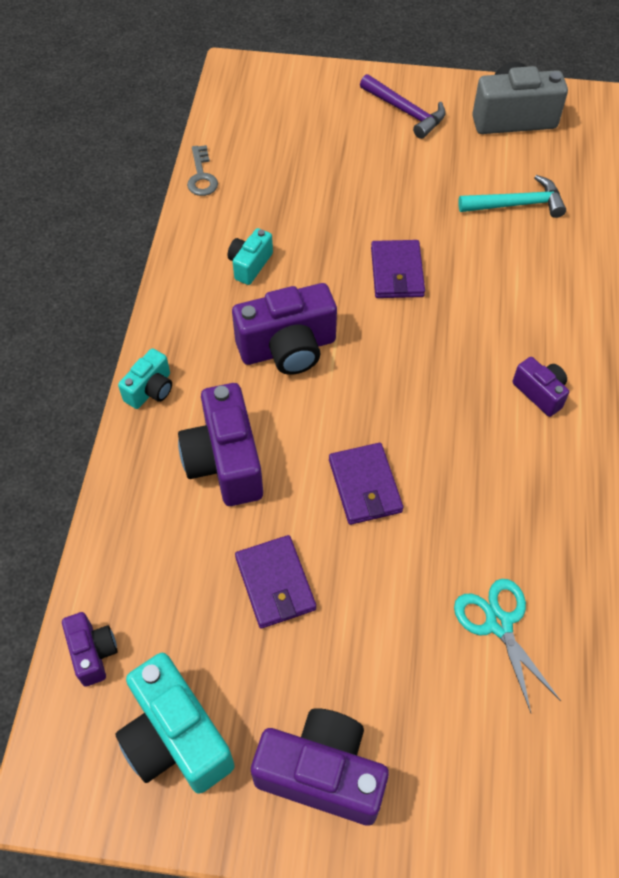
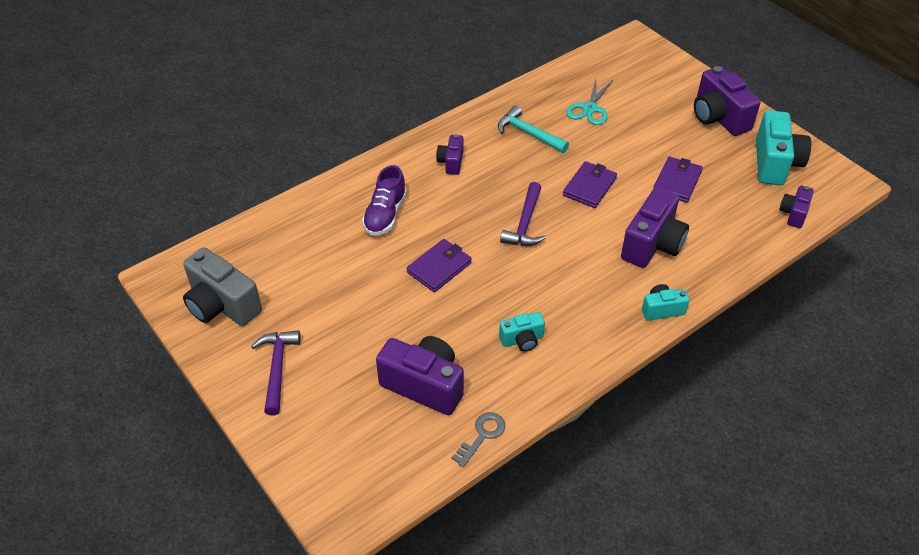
camera: 135 degrees left, 10 degrees down
(288, 348) = (555, 274): purple camera -> purple camera (424, 385)
(378, 381) = (525, 223): none -> purple hammer
(513, 283) = (385, 214): none -> purple shoe
(516, 204) = (314, 251): turquoise hammer -> turquoise hammer (528, 133)

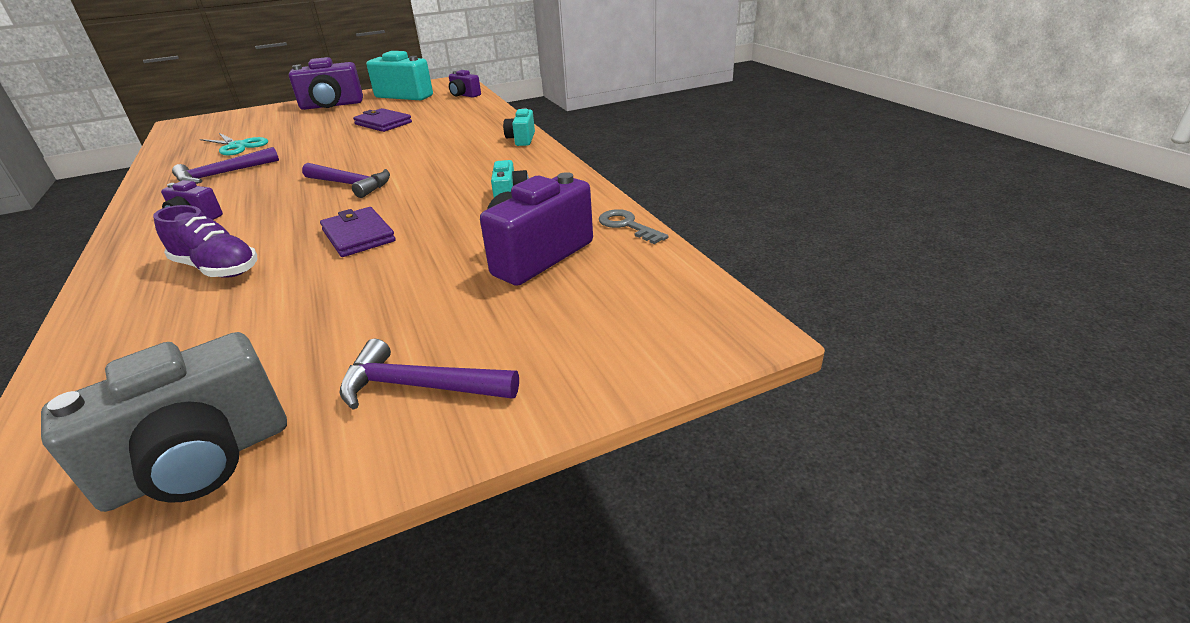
camera: 75 degrees left, 15 degrees down
(528, 133) = (223, 174): turquoise hammer -> purple hammer
(589, 187) = (341, 154): purple wallet -> none
(652, 244) = (444, 137): purple camera -> none

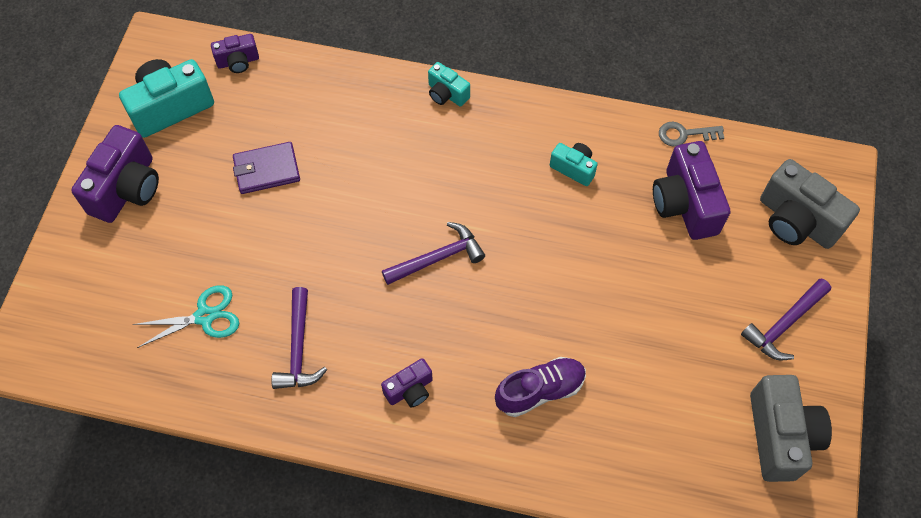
camera: 55 degrees left, 30 degrees up
(358, 235) = (559, 288): purple wallet -> none
(605, 330) = (796, 221): none -> grey camera

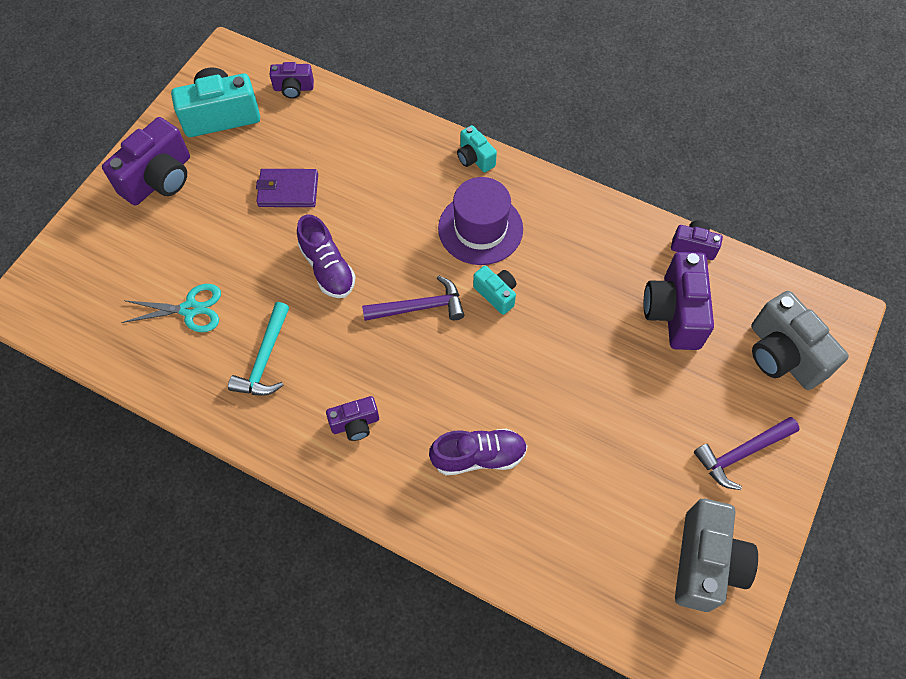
camera: 15 degrees right, 0 degrees up
(298, 348) = (265, 359): purple hammer -> turquoise hammer
(333, 240) = (327, 268): none -> purple shoe
(474, 164) = (480, 228): none -> purple hat
(573, 168) = (575, 254): turquoise camera -> turquoise camera (496, 294)
(684, 134) = (693, 246): grey key -> purple camera

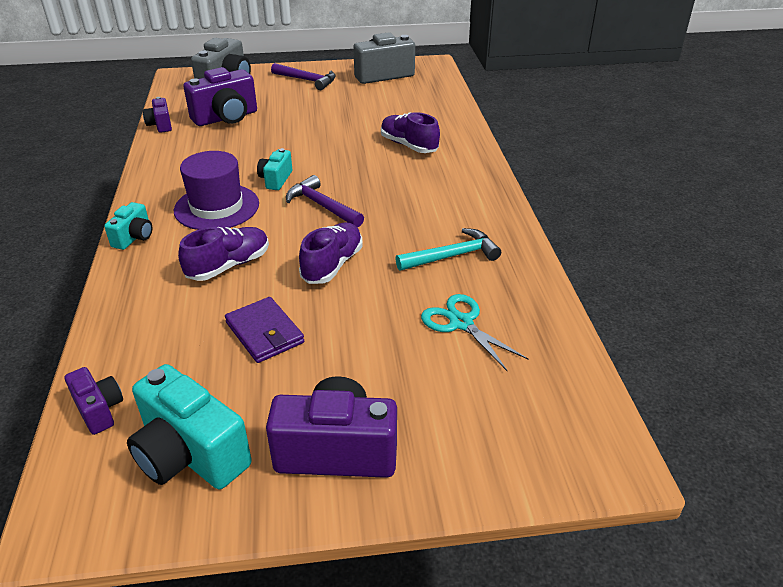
camera: 125 degrees left, 25 degrees down
(355, 424) = (447, 194): purple camera -> none
(384, 202) = (228, 266): none -> purple shoe

